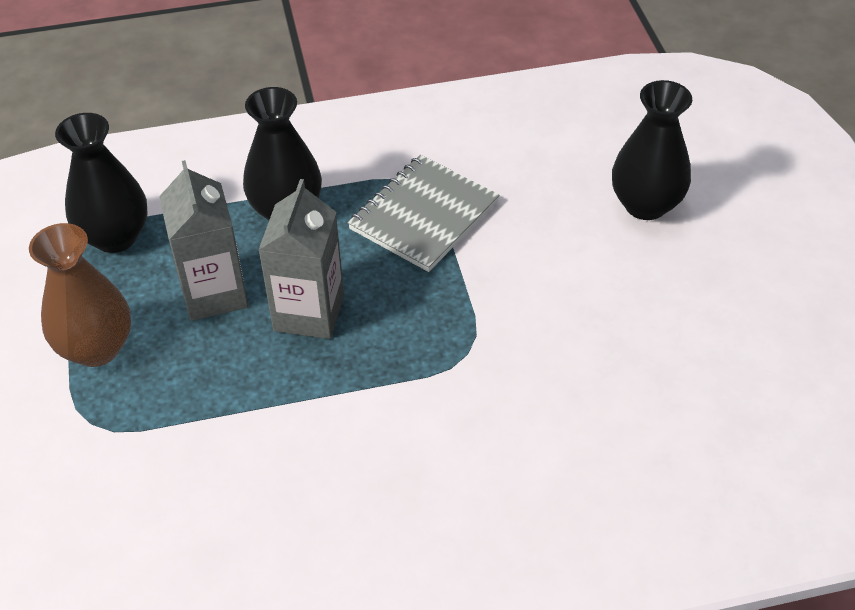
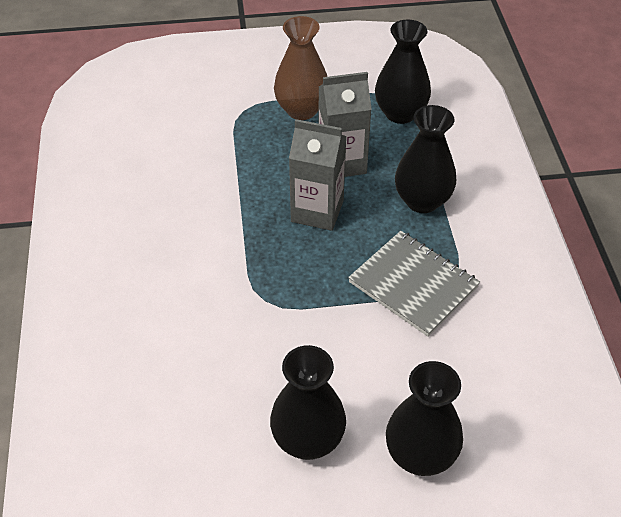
camera: 95 degrees right, 0 degrees up
(653, 293) = (308, 440): none -> black vase

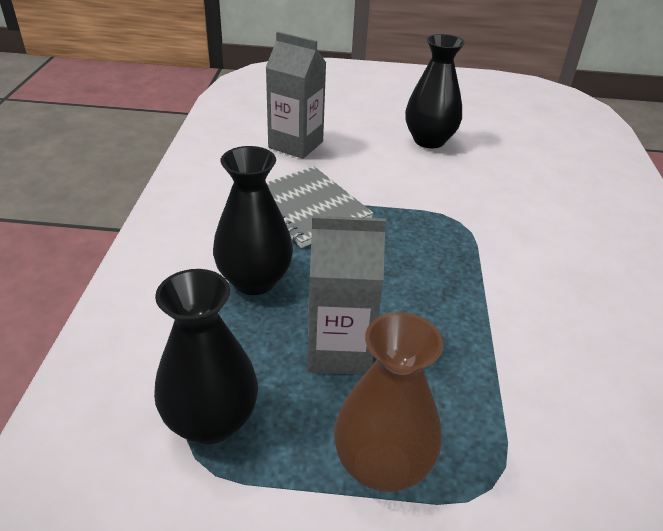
camera: 170 degrees left, 10 degrees down
(317, 211) = (389, 292): grey carton -> grey carton (296, 145)
(420, 455) = (350, 123): black vase -> none

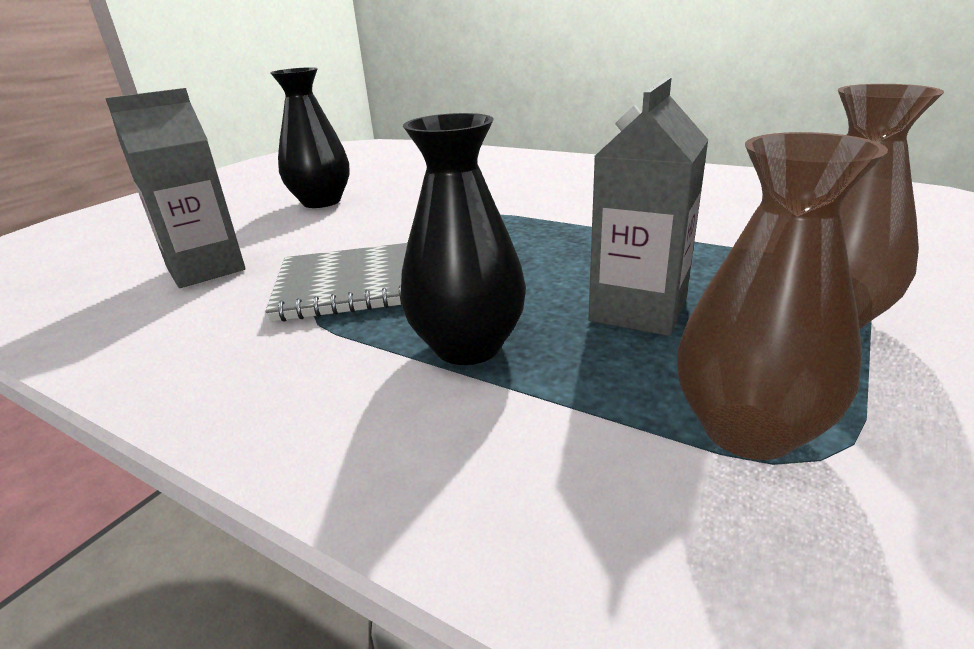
camera: 60 degrees left, 10 degrees down
(211, 421) = (748, 430): black vase -> brown vase

